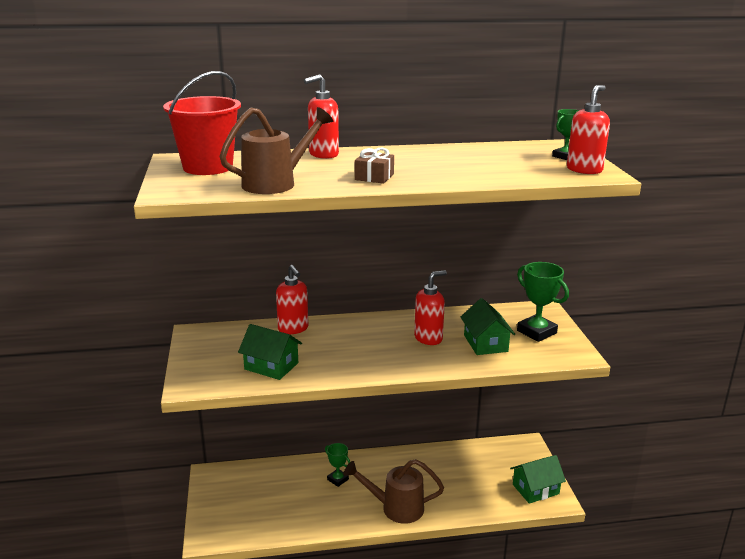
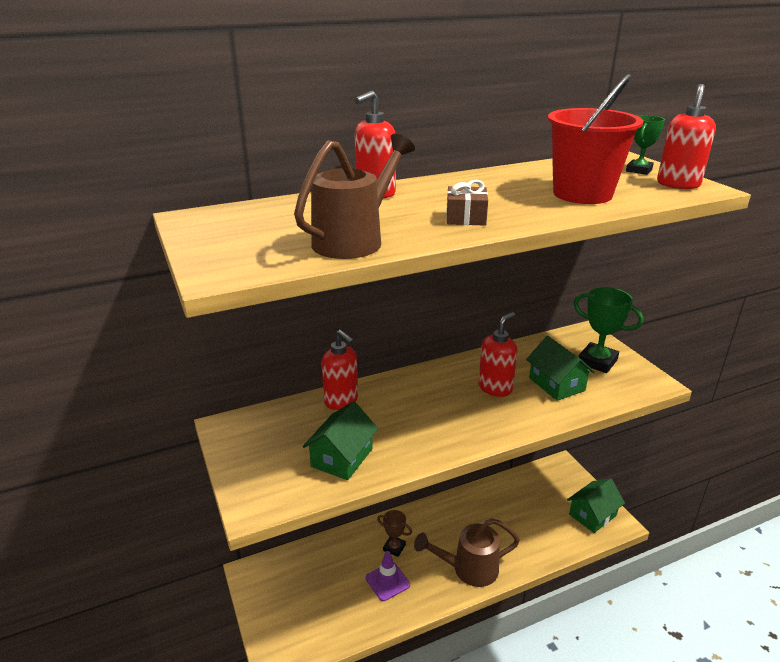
camera: 15 degrees left, 5 degrees up
(208, 167) = (244, 226): red bucket -> red bucket (582, 194)
(271, 366) = (342, 457): green house -> green house turned 75 degrees counterclockwise
(320, 503) = (387, 581): none -> purple traffic cone
(338, 479) = (394, 547): green trophy -> brown trophy

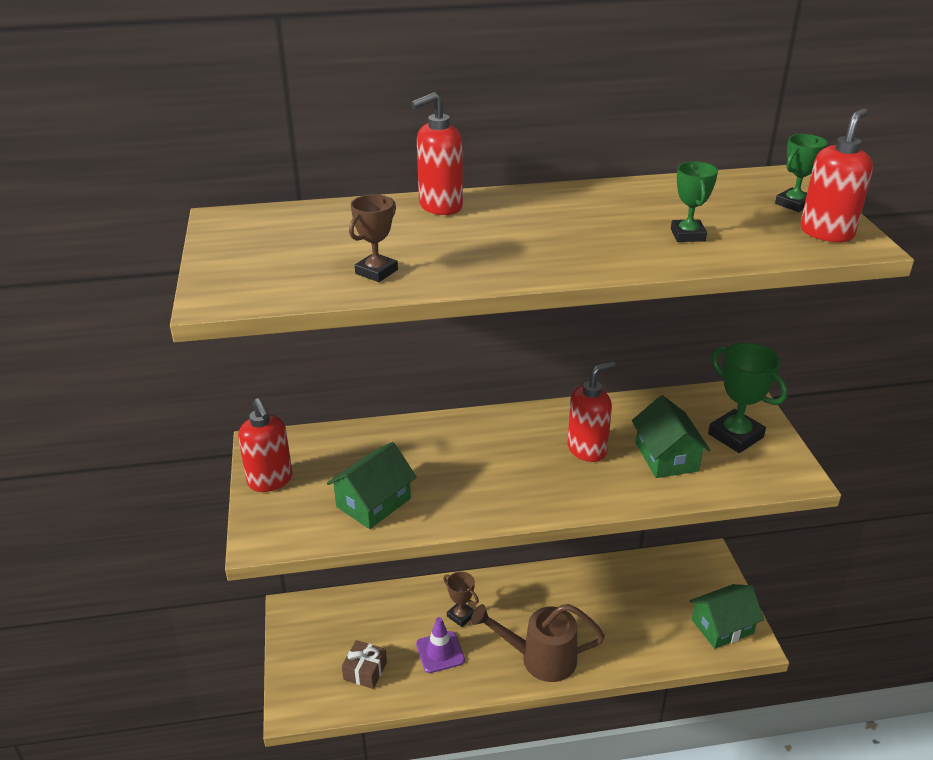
camera: 15 degrees right, 5 degrees up
(341, 401) = (399, 436): red soap dispenser -> red soap dispenser (270, 480)
(354, 240) = (376, 272): brown watering can -> brown trophy
(465, 218) = (520, 255): brown gift -> brown gift (365, 671)
(582, 194) = (688, 235): red bucket -> green trophy

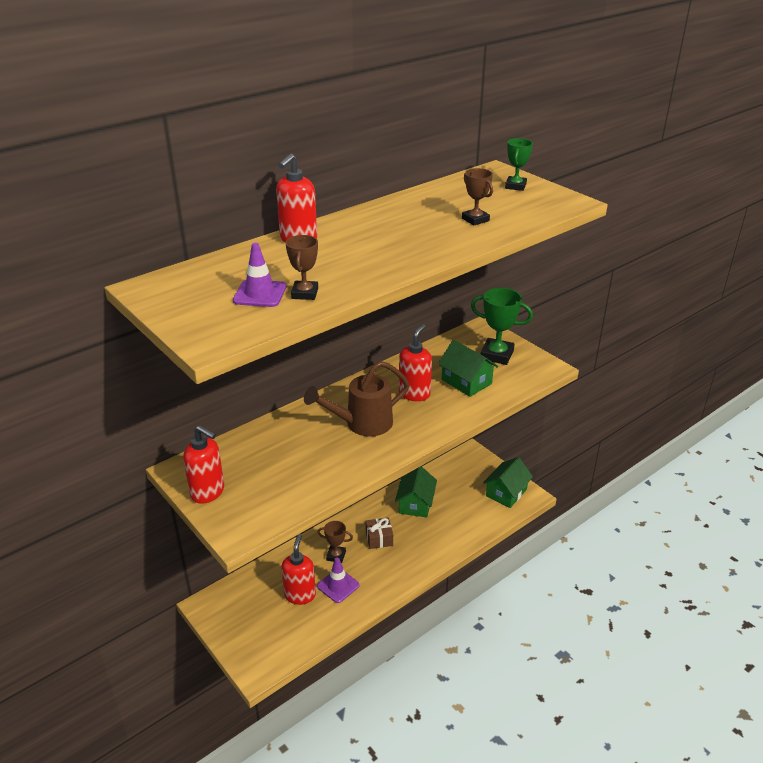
camera: 30 degrees left, 0 degrees up
(328, 258) = (260, 294): none -> purple traffic cone
(365, 671) = (293, 621): brown gift -> brown gift (379, 538)
(373, 502) = (299, 478): green house -> green house (415, 503)
(540, 658) = (408, 560): brown watering can -> brown watering can (362, 424)
(688, 235) = (475, 219): green trophy -> brown trophy
(827, 233) = (550, 199): red soap dispenser -> red soap dispenser (300, 595)

